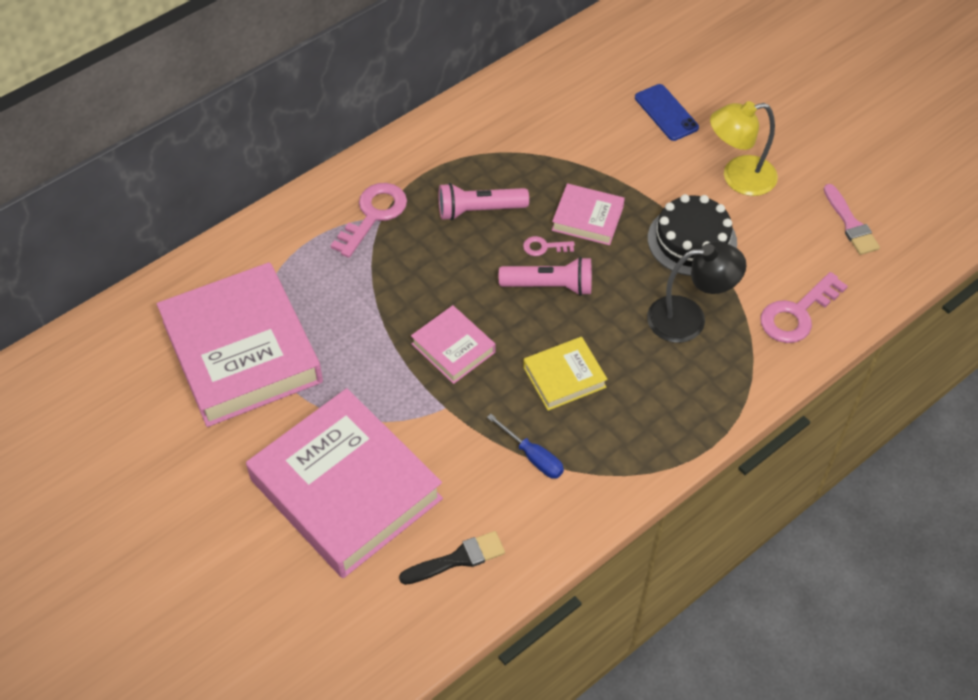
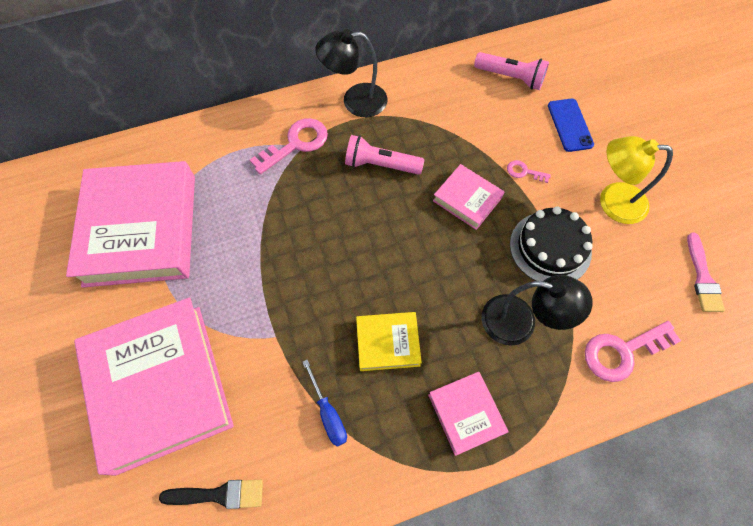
camera: 20 degrees right, 10 degrees up
(419, 151) = (355, 101): none -> black lamp
(453, 348) = (306, 282): pink book -> pink book (466, 413)
(544, 247) = (420, 214): pink key -> pink key (524, 172)
(549, 286) = (410, 251): pink flashlight -> pink flashlight (510, 78)

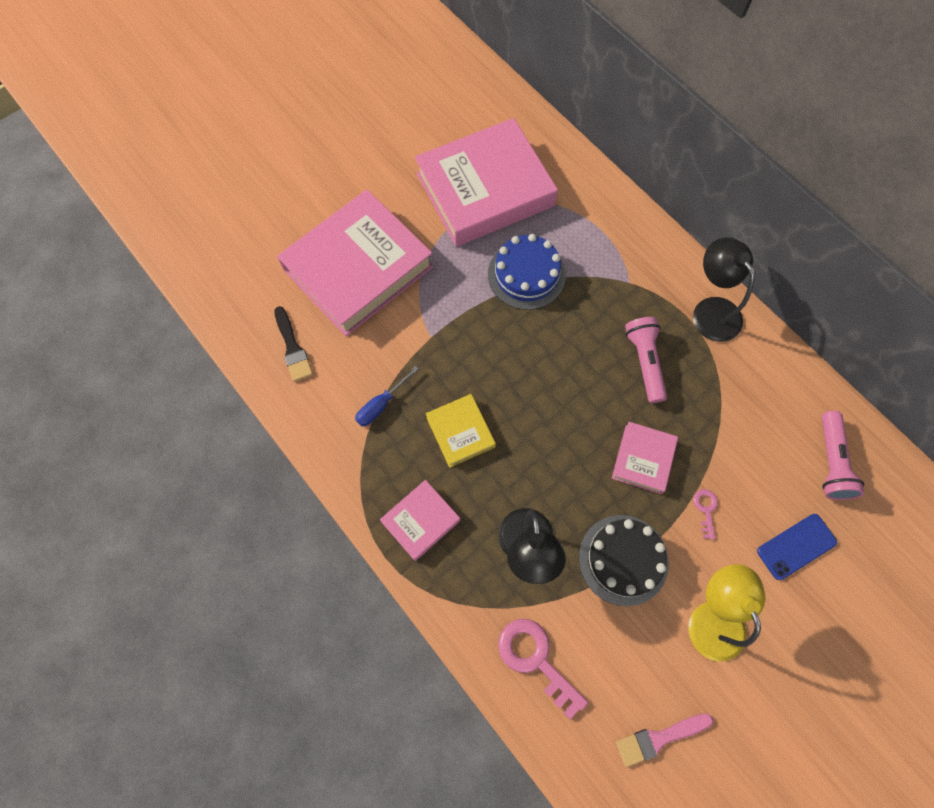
camera: 70 degrees right, 5 degrees up
(252, 226) = (526, 274): none -> blue cake
(296, 143) = (631, 275): pink key -> none

